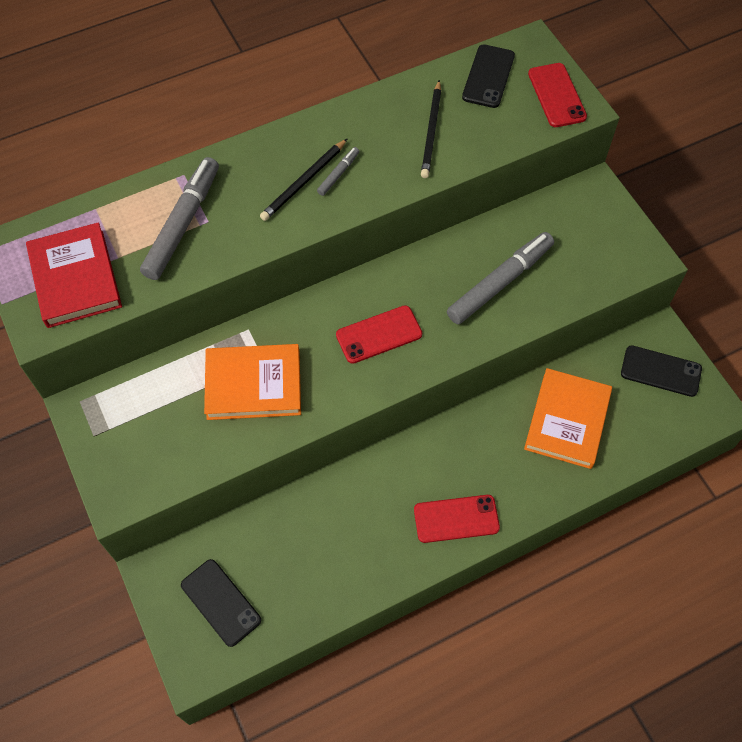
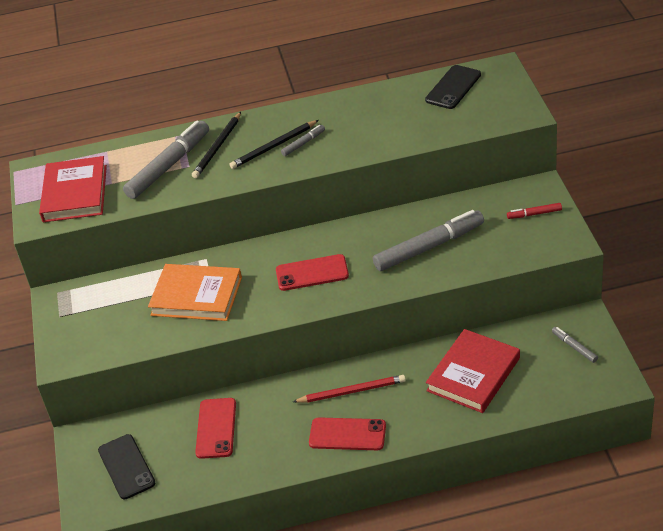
camera: 20 degrees right, 20 degrees down
(431, 131) = (391, 121): black pencil -> black pencil (218, 147)
(444, 462) = (351, 391): none -> red pencil
(557, 95) = (507, 104): red phone -> red phone (216, 428)
(567, 420) = (473, 374): orange book -> red book
(601, 224) = (534, 214): none -> red marker
(661, 371) = (574, 347): black phone -> grey marker

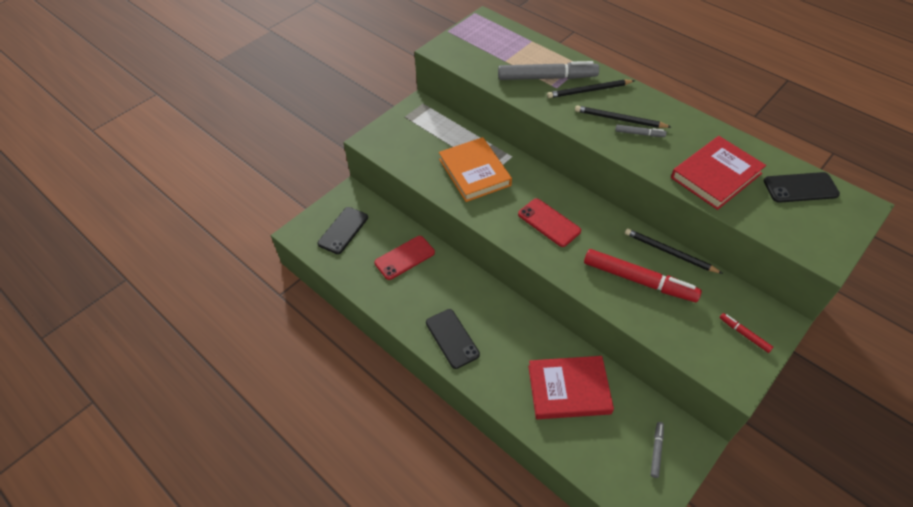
camera: 50 degrees right, 10 degrees up
(75, 193) = (480, 50): red book -> red book (716, 175)
(347, 434) = (452, 338): red phone -> black phone
(351, 391) = (492, 317): red pencil -> none
(420, 212) = (670, 253): none -> black pencil
(428, 247) = (638, 280): grey marker -> red marker

